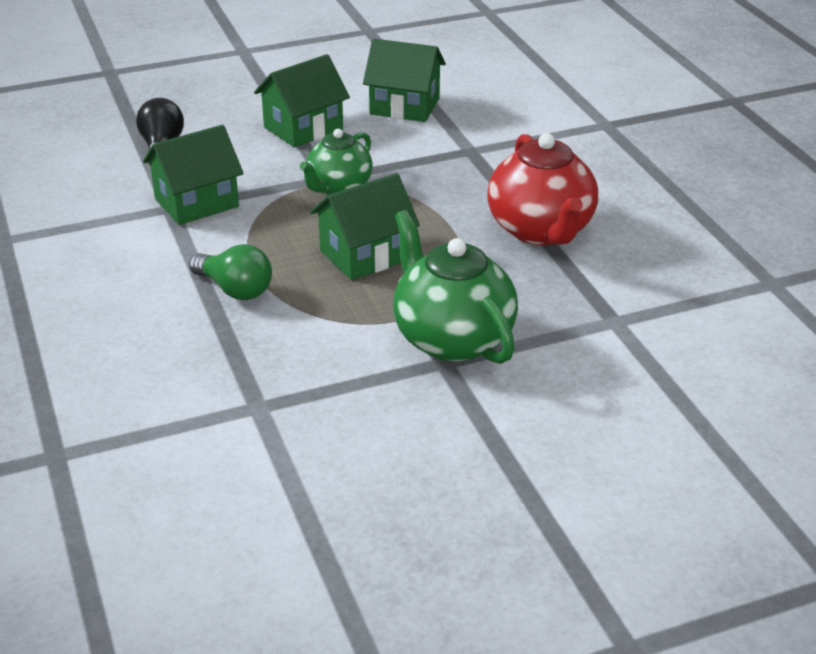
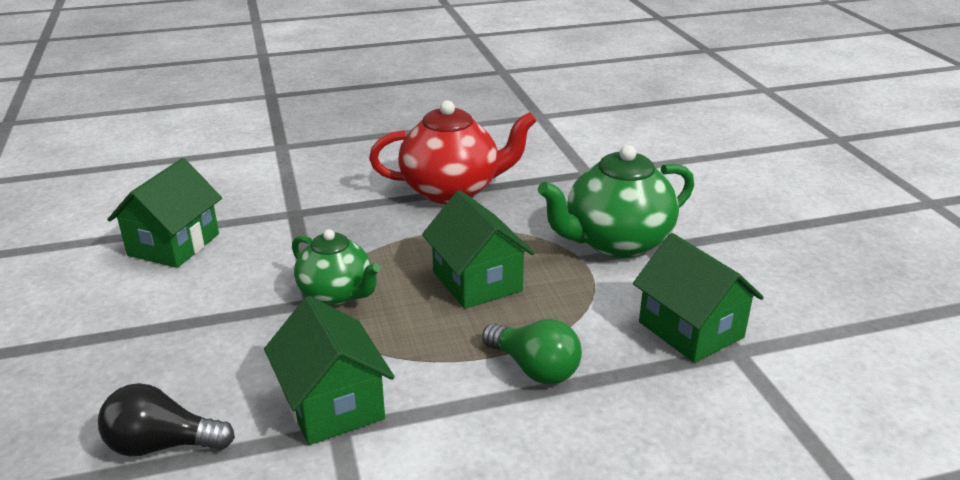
camera: 85 degrees left, 5 degrees down
(235, 289) = (534, 369): green light bulb -> green light bulb turned 90 degrees clockwise
(303, 128) = (182, 316): green house -> green house (691, 330)

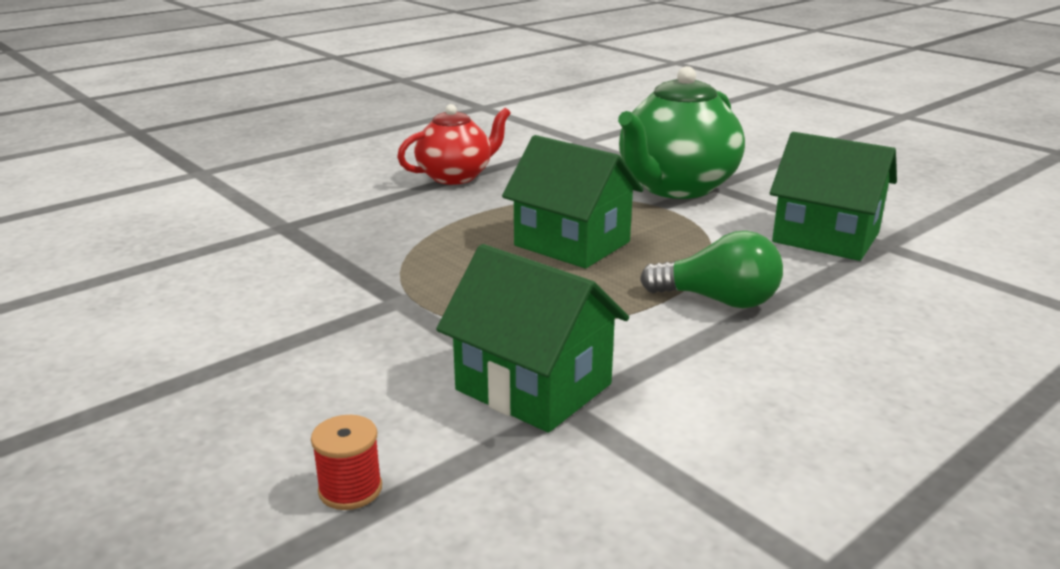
camera: 25 degrees left, 5 degrees down
(162, 445) = (350, 489): black light bulb -> red spool
(174, 245) = (144, 285): green house -> none
(337, 294) = (421, 287): green teapot -> none
(452, 190) = (456, 176): red teapot -> red teapot, size x0.64

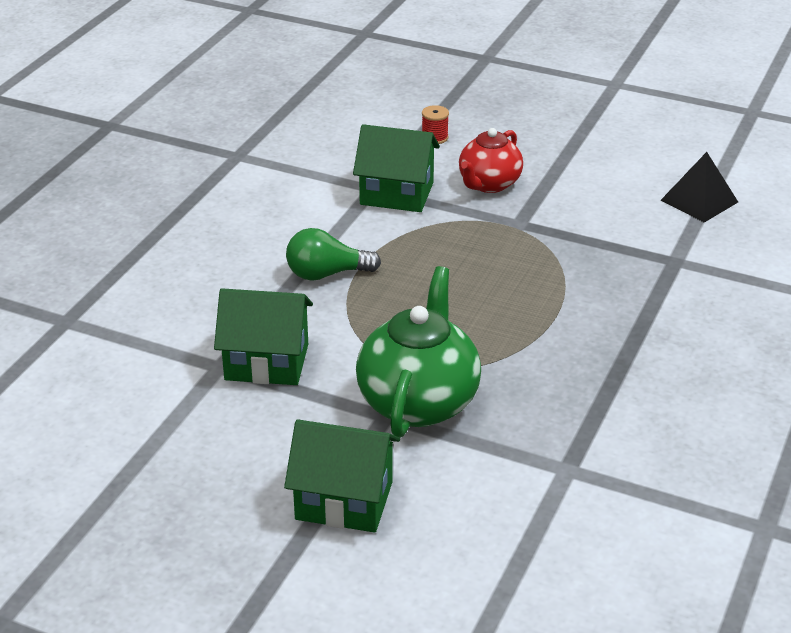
camera: 155 degrees right, 10 degrees up
(137, 272) = (699, 201): none -> black pyramid
(456, 176) = (626, 360): red teapot -> red teapot (489, 184)
(572, 244) = (455, 300): green house -> green house (344, 500)

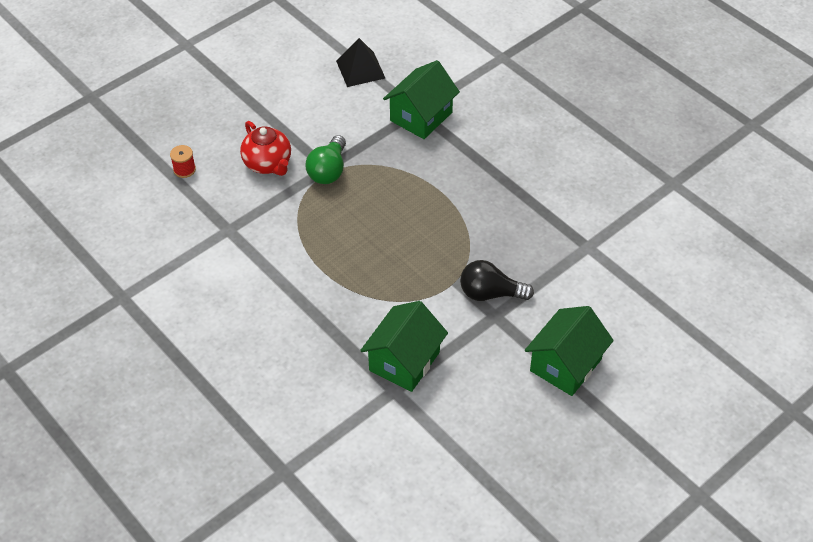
camera: 65 degrees left, 15 degrees up
(326, 274) = (321, 294): green light bulb -> green light bulb (328, 170)
(397, 194) = (245, 219): green house -> green house (421, 116)
(419, 402) = (490, 293): green teapot -> black light bulb

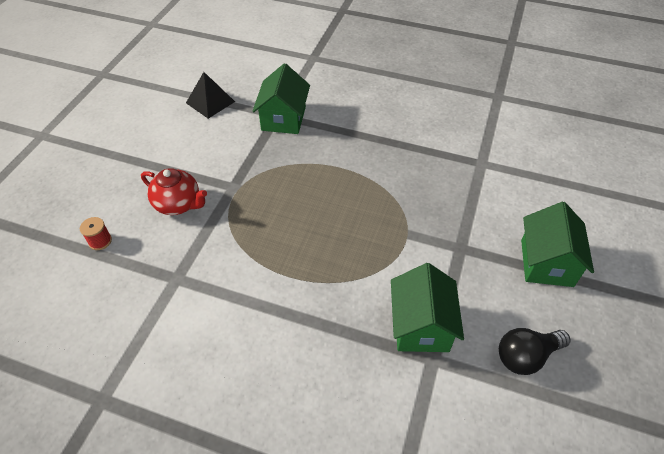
camera: 30 degrees left, 0 degrees up
(328, 170) = (236, 188): green light bulb -> none
(490, 293) = (442, 231): black light bulb -> black light bulb (526, 356)

